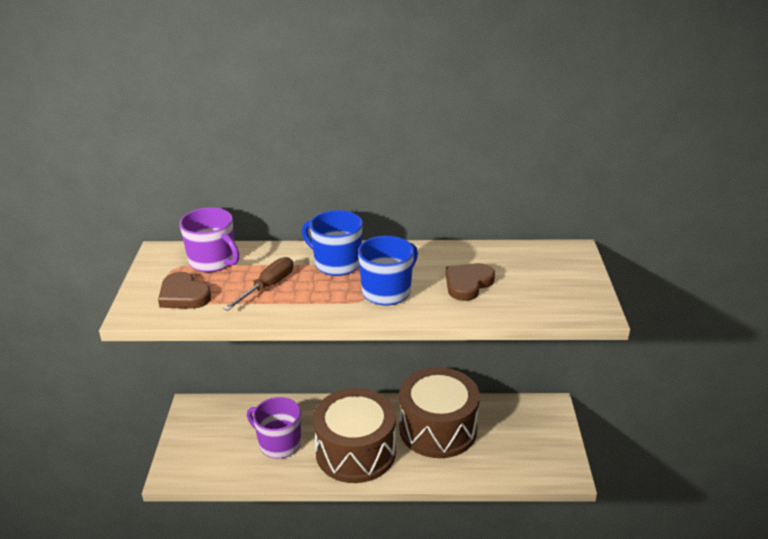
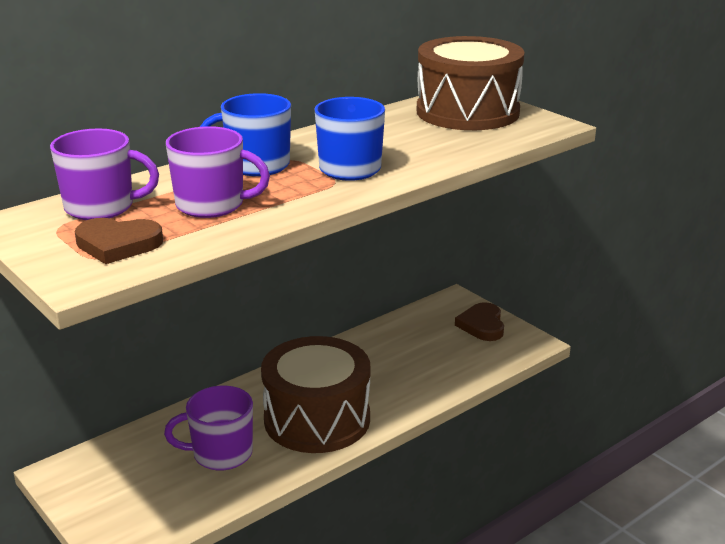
camera: 40 degrees left, 5 degrees down
(268, 287) = (212, 205): brown screwdriver -> purple mug
(438, 429) = (375, 362): brown drum -> brown drum (467, 112)
(467, 284) = (415, 140): brown heart -> brown heart (482, 325)

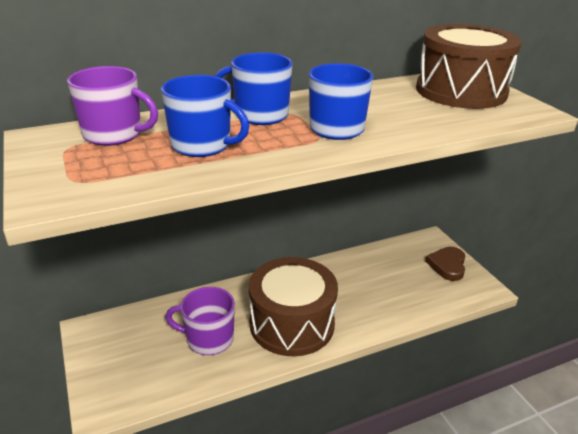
camera: 15 degrees right, 5 degrees up
(118, 244) = (102, 171): brown heart -> none
(212, 205) = (202, 145): purple mug -> blue mug

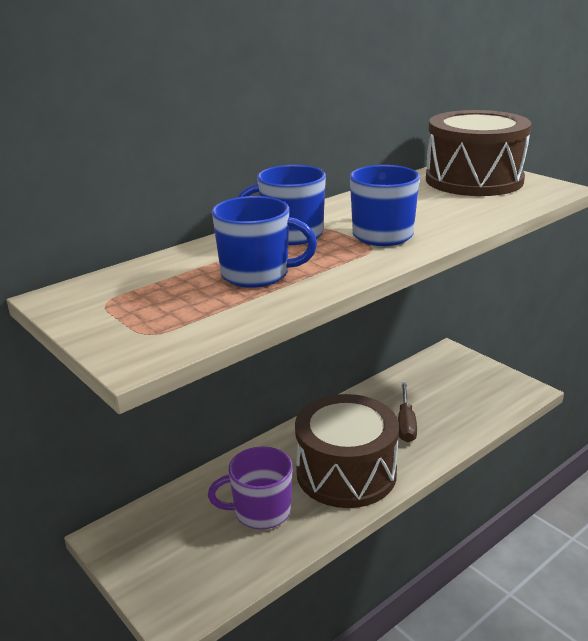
camera: 15 degrees left, 5 degrees down
(114, 134) = (146, 280): purple mug -> none
(362, 293) = (406, 423): none -> brown screwdriver
(447, 265) = (479, 375): brown heart -> none

